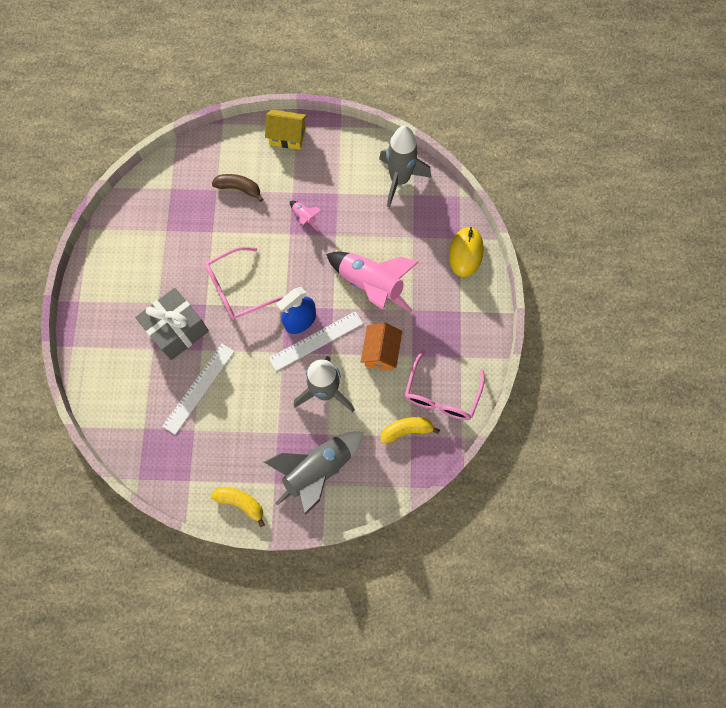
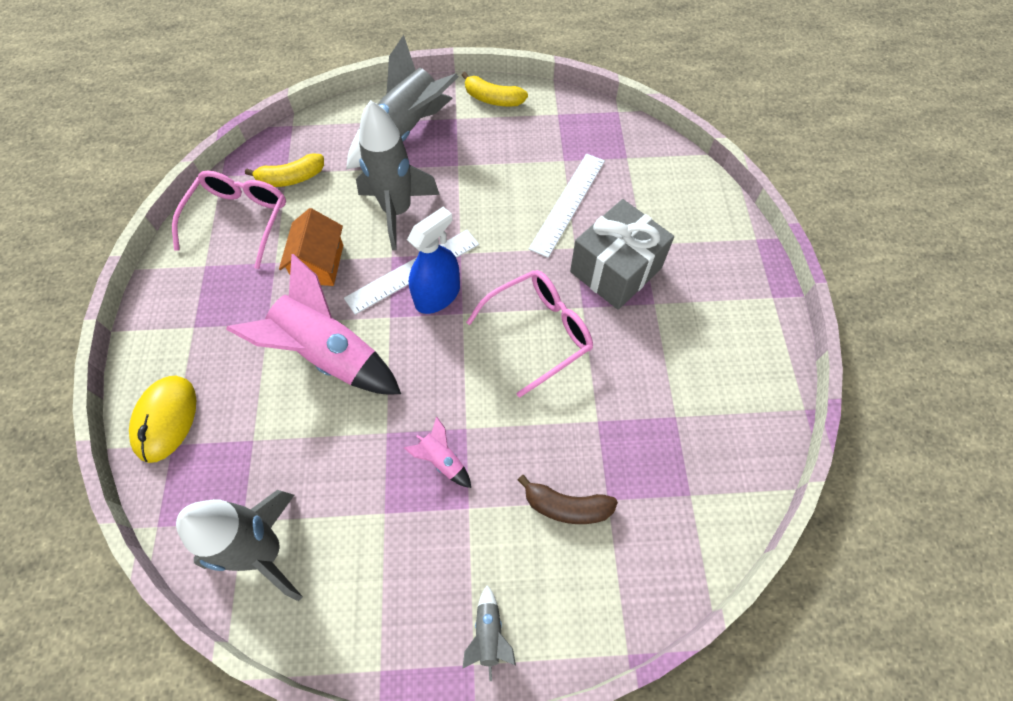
camera: 175 degrees right, 10 degrees down
(287, 136) = (489, 634): yellow house -> grey rocket

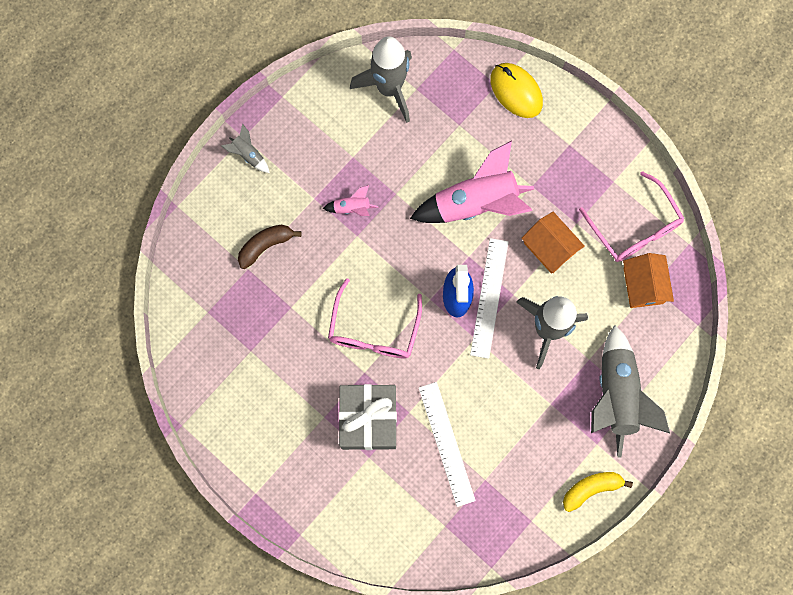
camera: 135 degrees right, 15 degrees up
(291, 178) = (643, 285): yellow banana -> orange house

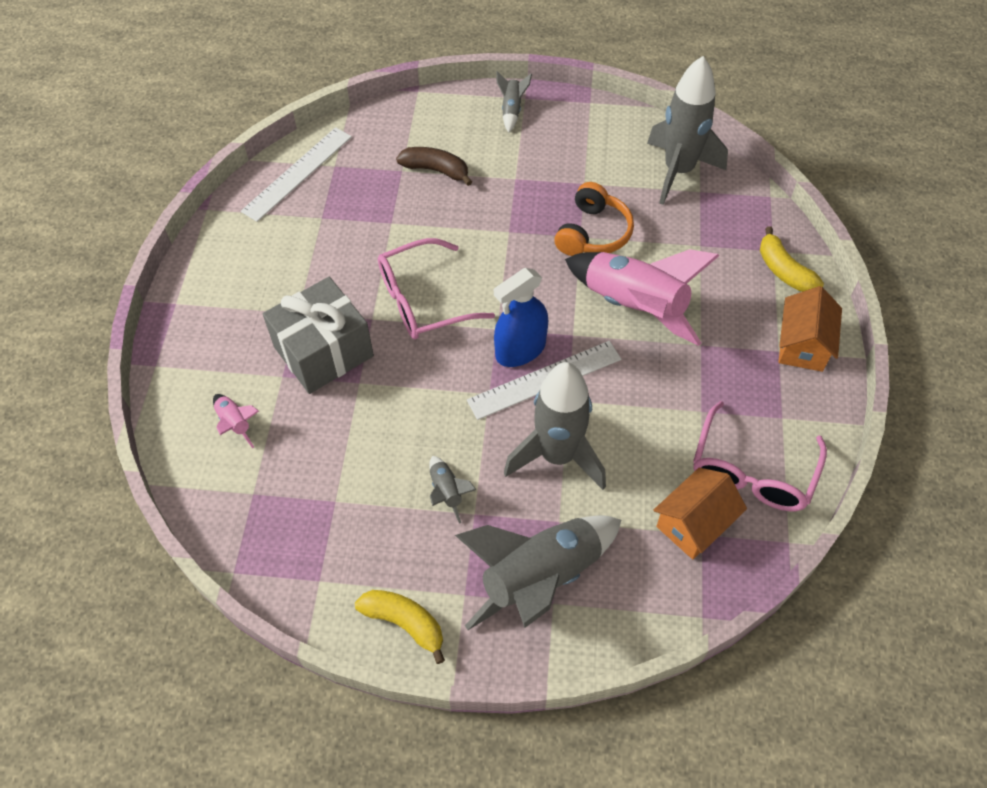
camera: 55 degrees right, 20 degrees down
(352, 208) = (533, 211): pink rocket -> pink rocket (235, 423)
(399, 183) = (593, 233): none -> orange headphones
(446, 443) = (349, 438): white ruler -> white ruler (297, 173)
(516, 91) = (784, 270): yellow mouse -> yellow banana
(525, 410) = (447, 492): none -> grey rocket
(549, 248) = (650, 402): orange house -> orange house (802, 345)

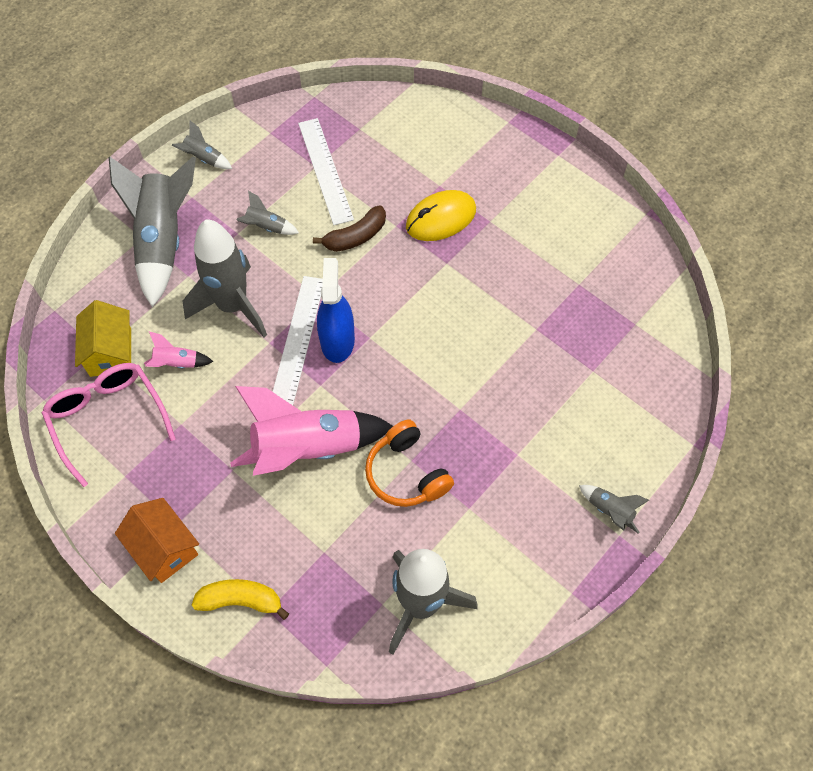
camera: 125 degrees right, 5 degrees up
(235, 423) = (421, 143): pink rocket -> pink rocket (177, 363)
(297, 173) = (644, 292): white ruler -> white ruler (325, 170)
(323, 351) = (441, 218): grey gift -> yellow mouse
(405, 623) = (204, 158): yellow banana -> grey rocket
(422, 301) = (437, 304): pink glasses -> none
(436, 170) = (574, 397): brown banana -> brown banana (355, 236)
(694, 523) = (110, 352): orange house -> yellow house

